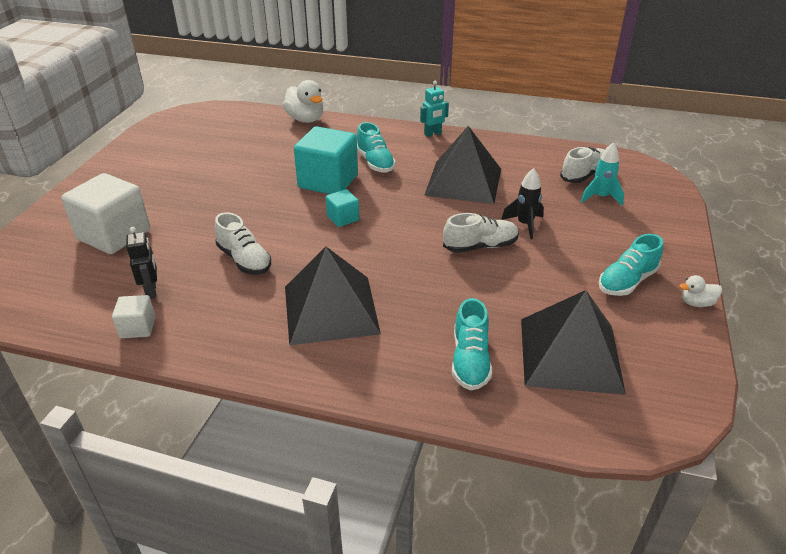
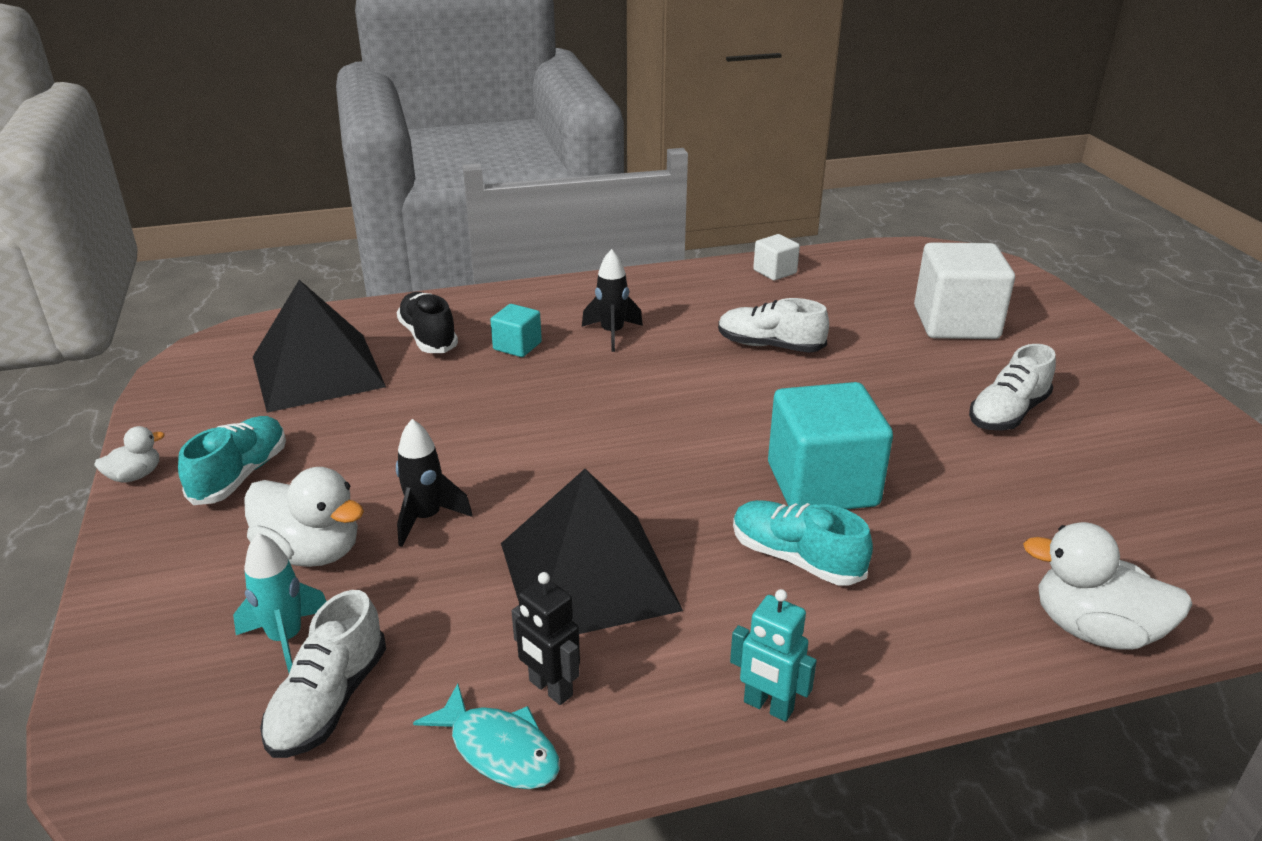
camera: 150 degrees right, 5 degrees down
(151, 290) = (815, 295): black robot -> black robot (550, 688)
(331, 309) = (612, 334): black pyramid -> black rocket
(343, 218) = (720, 432): turquoise cube -> turquoise cube (517, 346)
(433, 134) = (768, 706): turquoise robot -> turquoise robot turned 90 degrees counterclockwise
(470, 360) = (428, 337): turquoise shoe -> black shoe
(480, 246) = (483, 457): white shoe -> white shoe (1007, 413)
(527, 149) = (499, 749): none -> turquoise fish
(587, 227) = (311, 552): none -> white duck

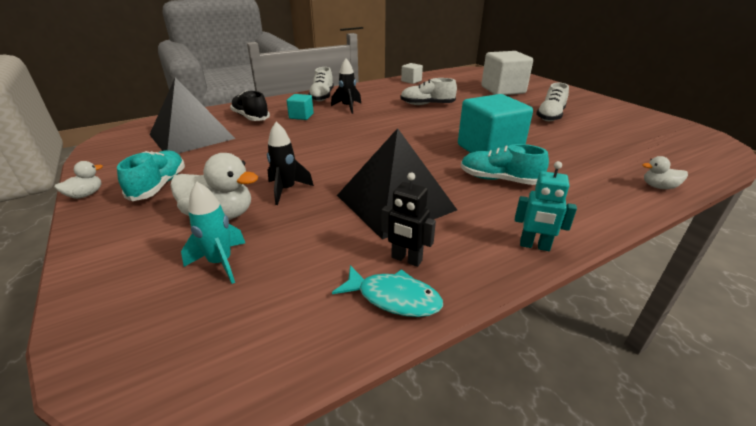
camera: 15 degrees left, 0 degrees up
(329, 701) = (265, 292): white shoe -> white shoe (322, 97)
(1094, 630) = (658, 187): white duck -> white duck, size x0.53

